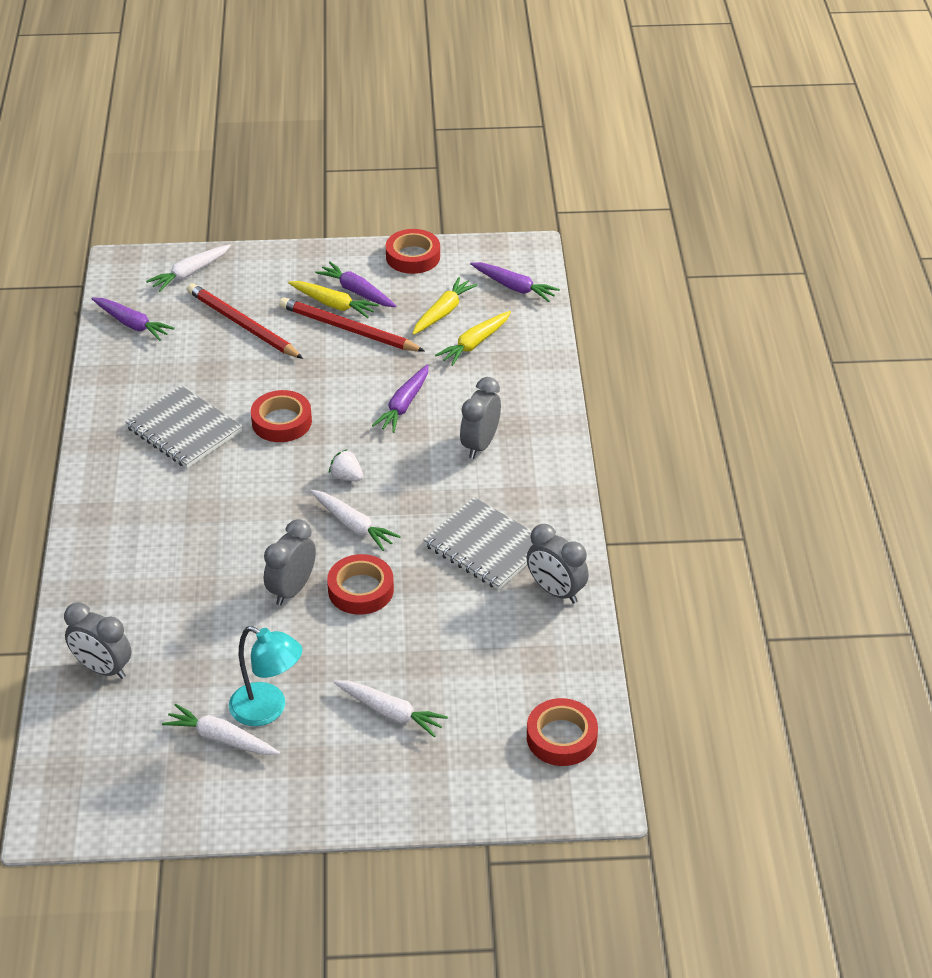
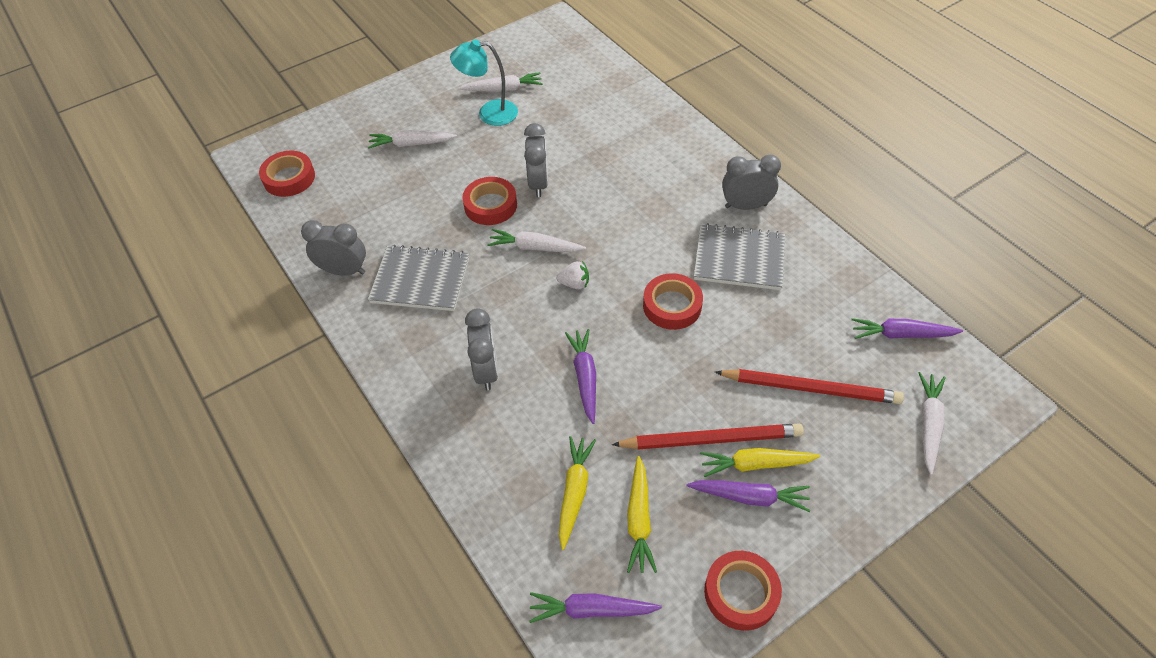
camera: 150 degrees right, 10 degrees up
(103, 668) = (609, 90): grey clock -> grey clock (745, 206)

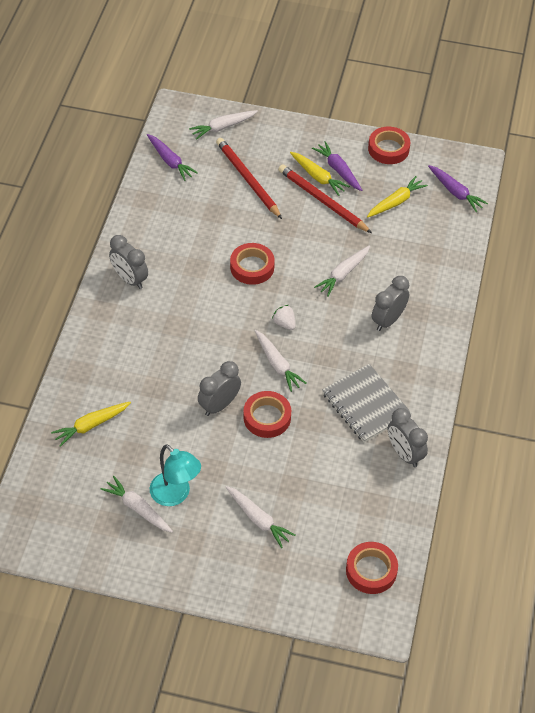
camera: 135 degrees left, 0 degrees up
(574, 492) = (411, 234): yellow carrot -> yellow carrot (91, 425)
(585, 377) = (343, 274): purple carrot -> white carrot
(739, 259) = (182, 257): grey notebook -> none

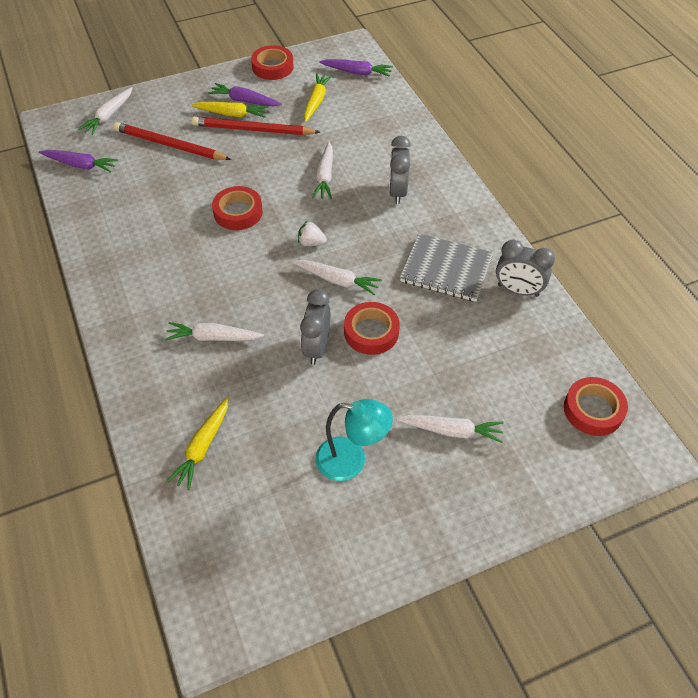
camera: 35 degrees left, 0 degrees up
(130, 279) = (126, 285): grey clock -> none
(138, 508) = (325, 500): white carrot -> white carrot (213, 337)

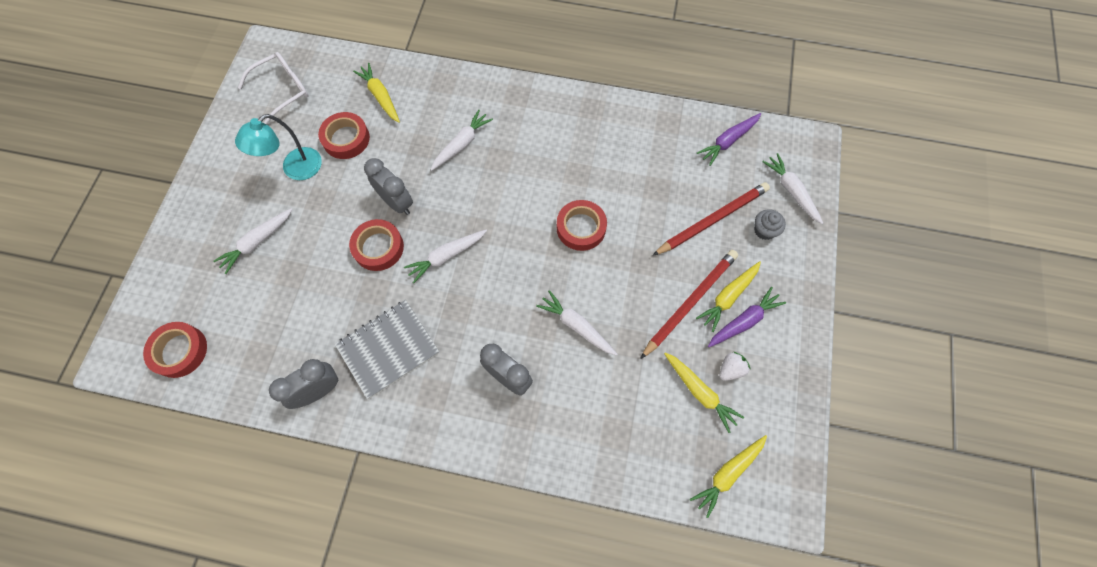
camera: 125 degrees right, 15 degrees up
(158, 117) = (764, 230): none -> grey cupcake
(263, 558) = (282, 90): none -> white glasses
(272, 67) = (792, 385): red tape -> red tape (346, 139)
(311, 243) = (502, 262): white strawberry -> white strawberry (730, 369)
(357, 72) = (727, 474): purple carrot -> yellow carrot

